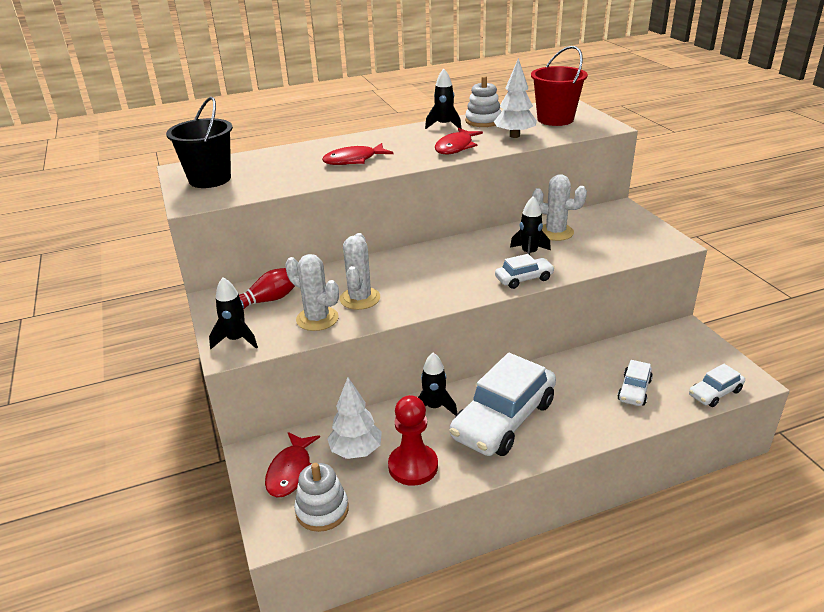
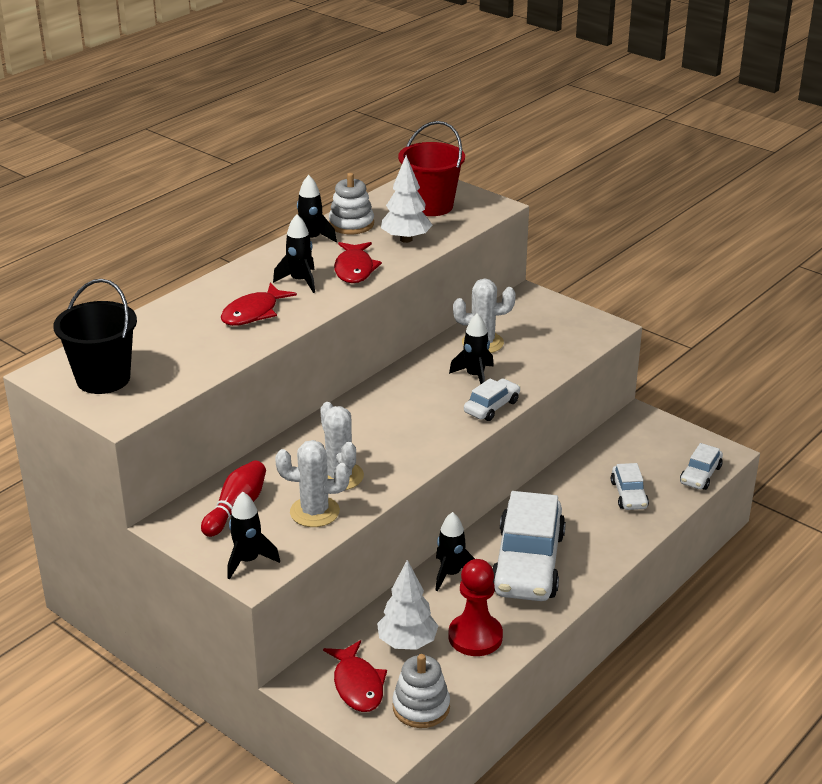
camera: 30 degrees left, 0 degrees up
(408, 147) = (300, 281): none -> black rocket

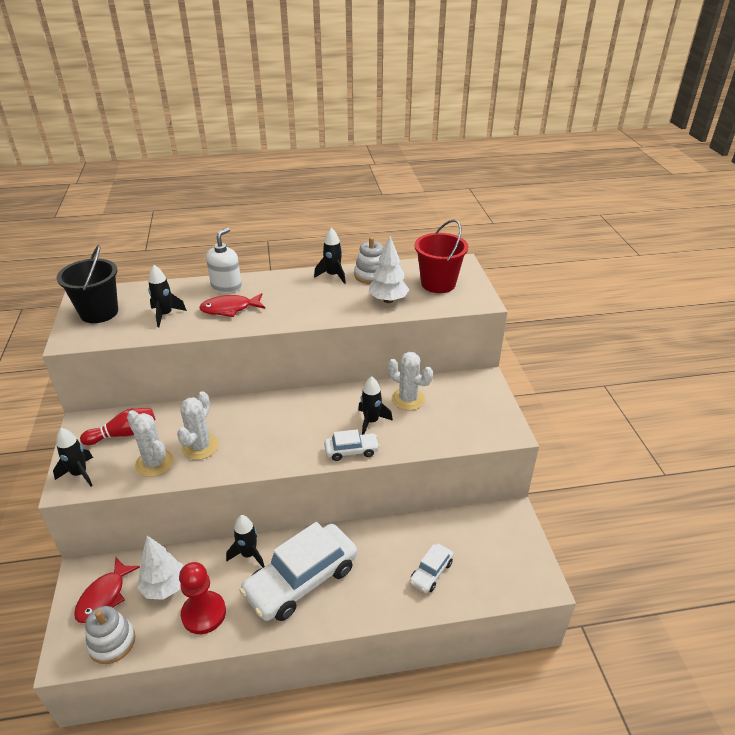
camera: 40 degrees right, 5 degrees up
(209, 295) = (226, 286): none -> white soap dispenser
(300, 281) = (285, 300): black rocket -> black rocket (165, 315)
(354, 269) = (327, 307): red fish -> none
(700, 475) = (503, 591): white car -> none

